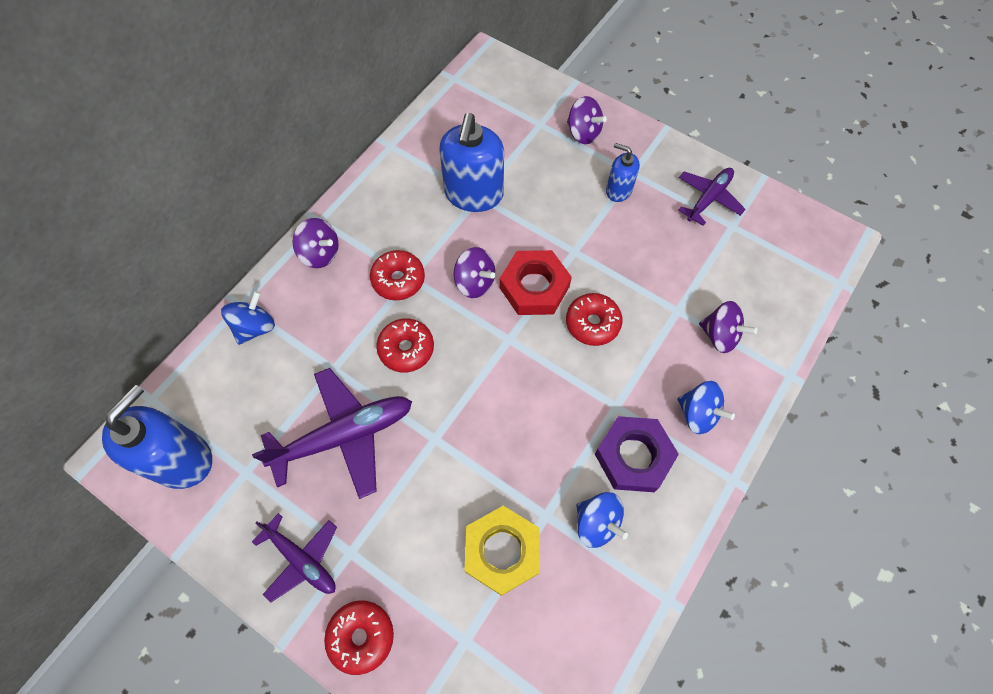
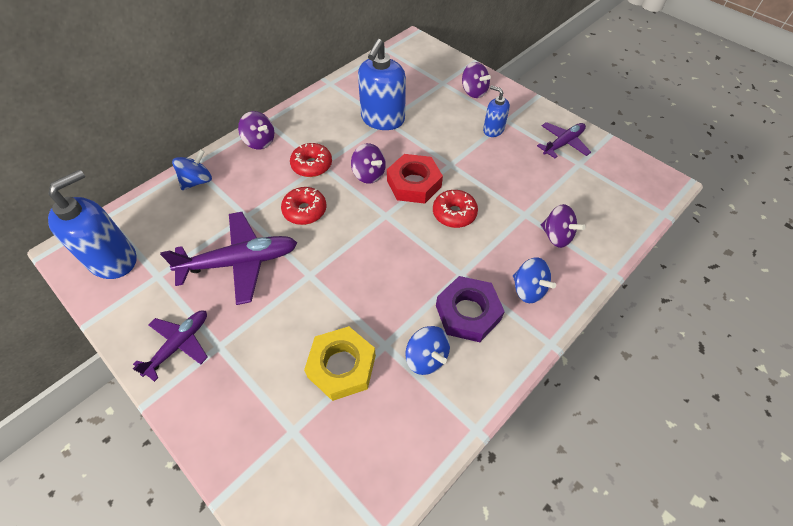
camera: 10 degrees right, 10 degrees down
(301, 559) = (179, 345): purple plane -> purple plane turned 105 degrees counterclockwise
(361, 636) = (208, 412): red donut -> none

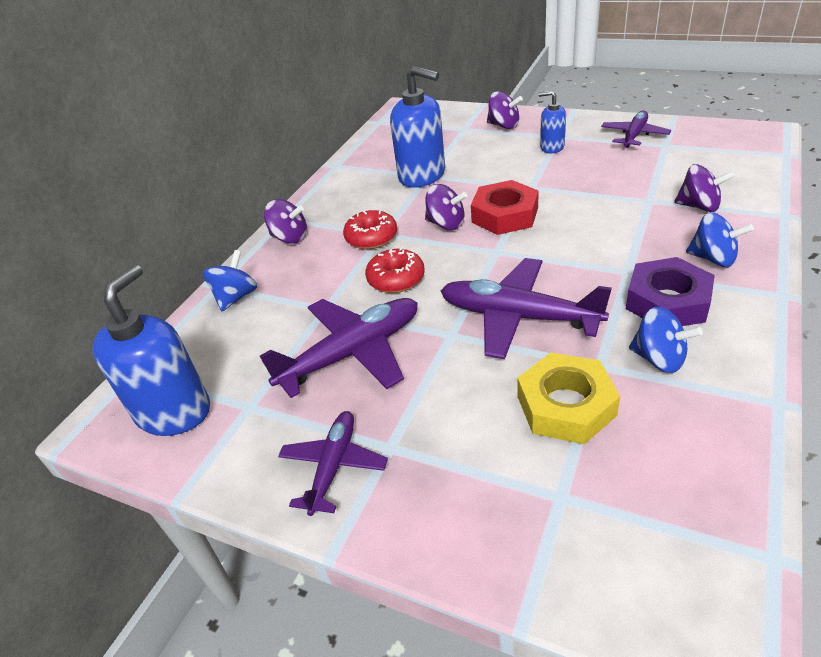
camera: 15 degrees left, 15 degrees down
(361, 280) = (518, 317): none -> purple plane
(382, 119) = (422, 175): blue soap dispenser -> blue soap dispenser turned 60 degrees counterclockwise
(454, 213) = (572, 224): red donut -> none

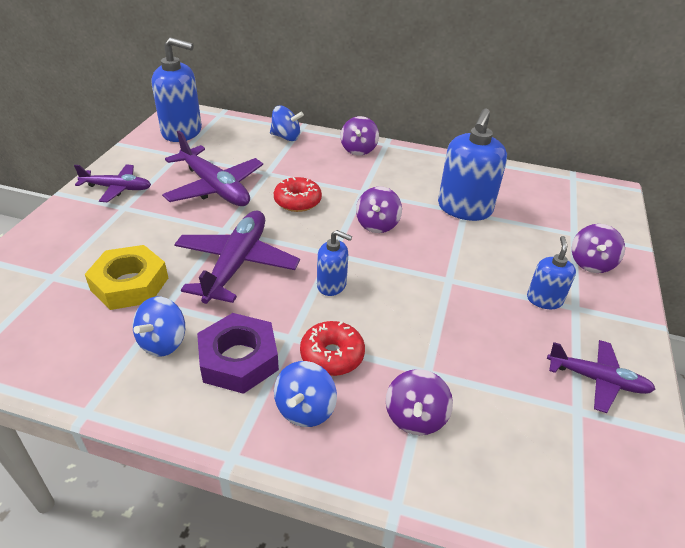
camera: 75 degrees right, 0 degrees up
(371, 237) = (357, 186): red donut -> red donut (332, 355)
(505, 215) = (393, 260): red nut -> none
(547, 250) = (332, 285): none -> blue soap dispenser

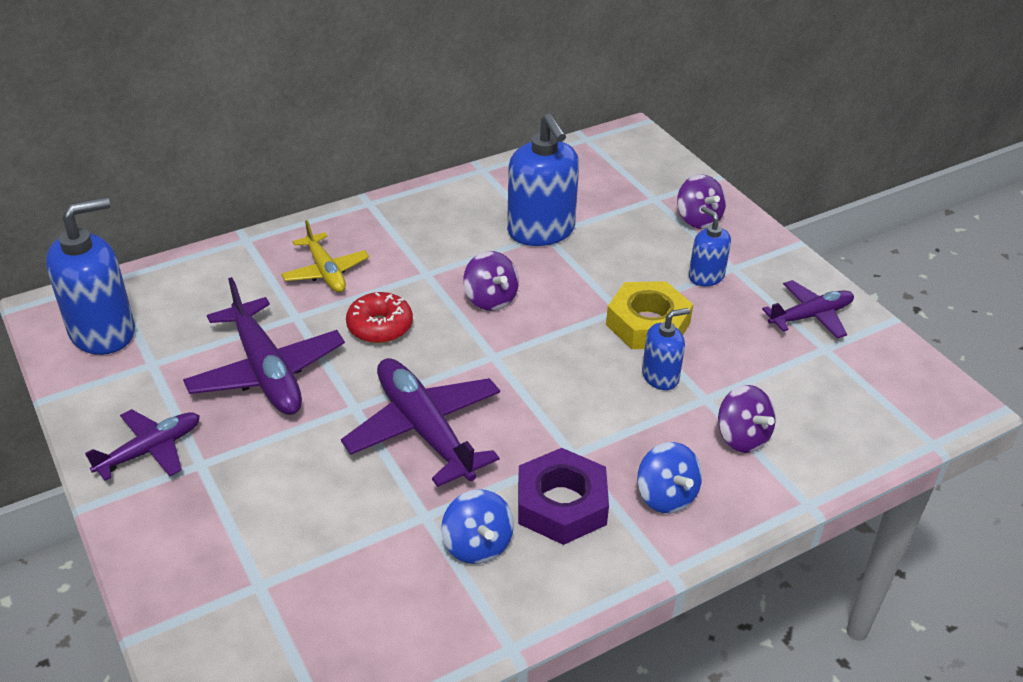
camera: 45 degrees left, 0 degrees up
(129, 284) = (354, 526): yellow nut -> yellow nut (648, 324)
(214, 187) = (266, 371): purple plane -> purple plane turned 60 degrees clockwise
(286, 137) = (246, 260): blue spinning top -> none
(313, 162) = (325, 271): none -> yellow plane
(332, 285) = (537, 385): blue soap dispenser -> blue soap dispenser (660, 376)
(332, 355) = (625, 441): red donut -> none
(358, 149) = (351, 227): purple spinning top -> none

